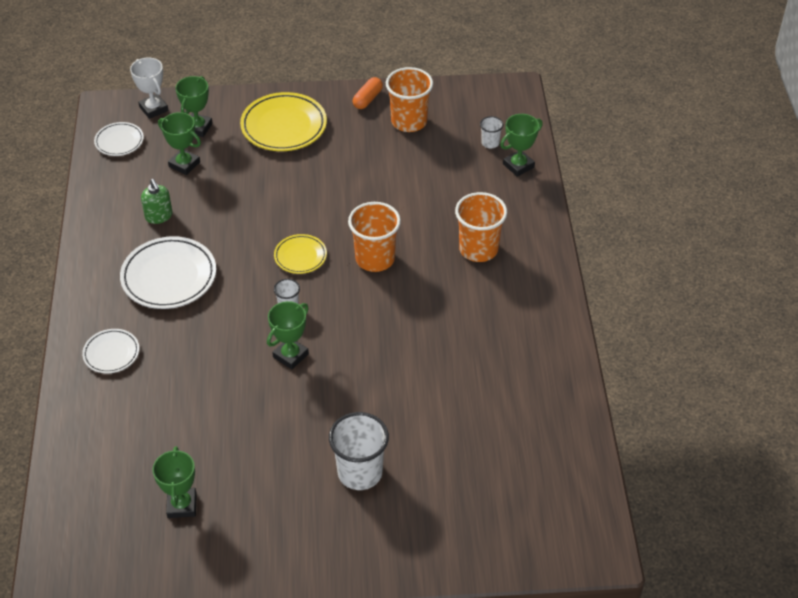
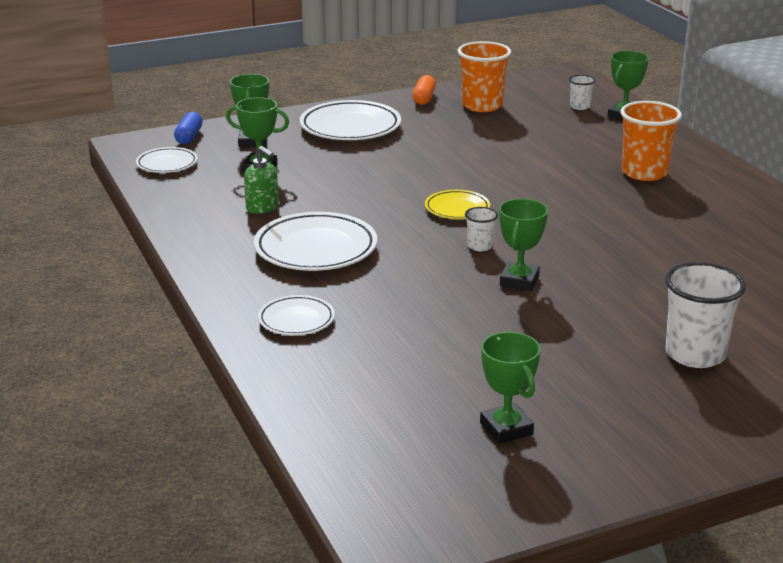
camera: 20 degrees left, 20 degrees down
(153, 109) = (189, 137): white trophy -> blue capsule
(284, 126) = (350, 127): yellow plate -> white plate
(375, 259) = (542, 197): orange cup -> none

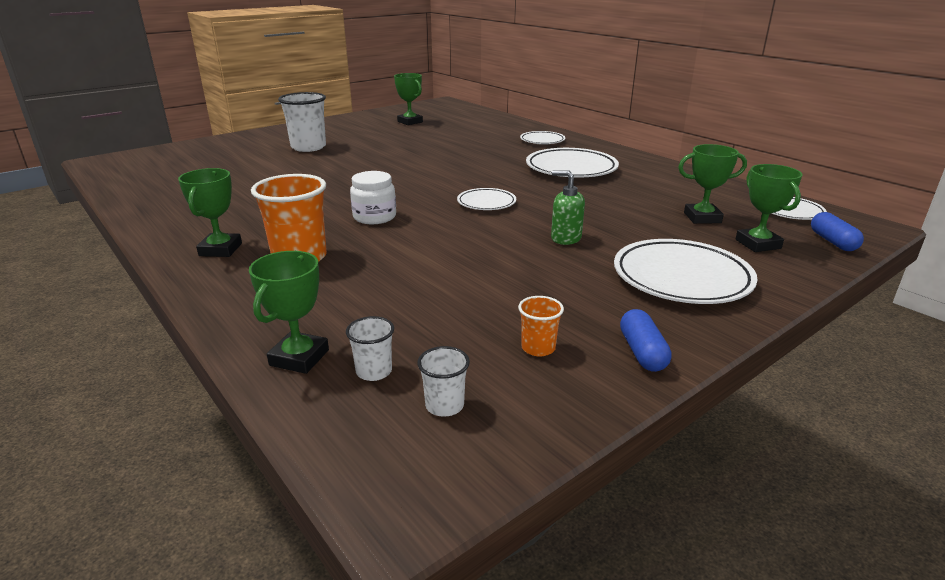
camera: 165 degrees right, 0 degrees up
(262, 208) = (646, 188): green soap dispenser -> green soap dispenser (565, 238)
(424, 98) = (642, 352): orange capsule -> blue capsule
(457, 209) = (486, 203): yellow plate -> white plate
(480, 246) = (453, 181): white cup -> white cup (444, 405)
(482, 106) = (538, 348): orange cup -> orange cup, size x0.49
(519, 281) = (418, 166): green trophy -> green trophy (220, 249)
(580, 205) = (374, 217): none -> white jar

